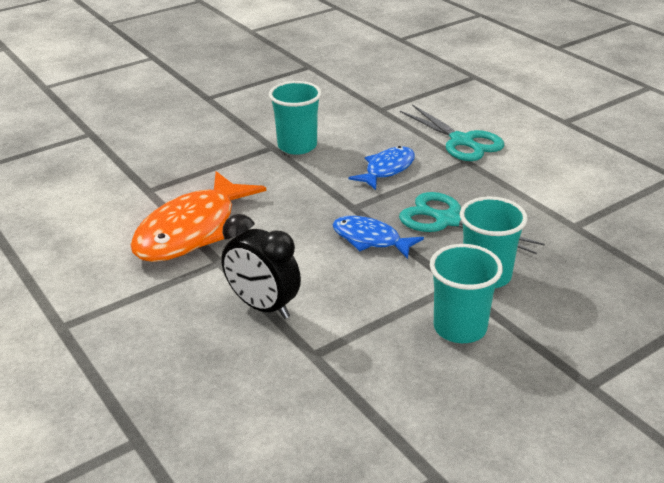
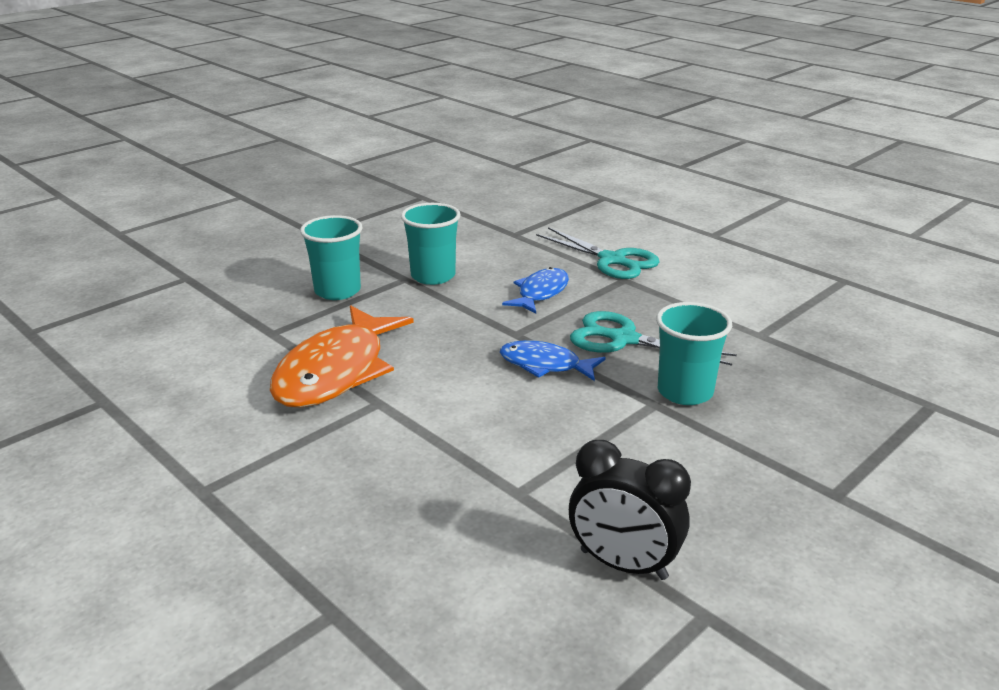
camera: 10 degrees left, 5 degrees down
(263, 306) = (444, 446): black clock -> black clock (623, 564)
(460, 328) = (675, 448): turquoise cup -> turquoise cup (337, 291)

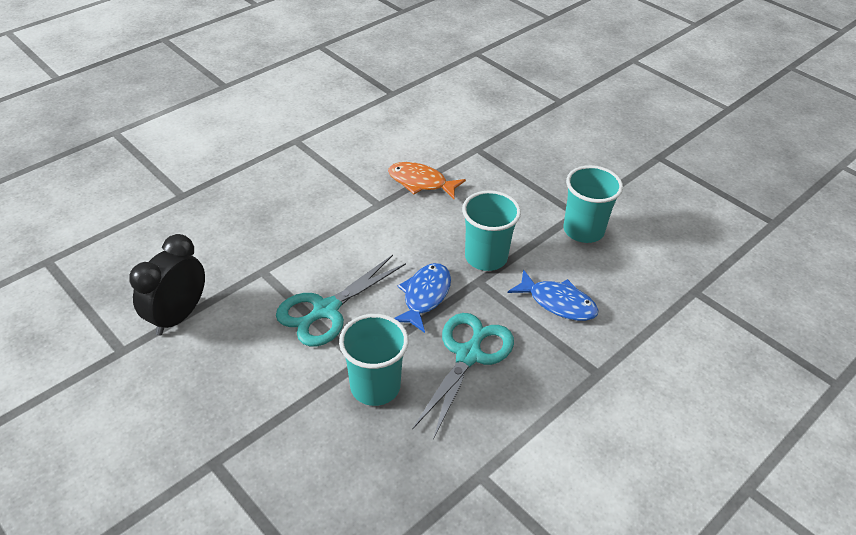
camera: 90 degrees right, 15 degrees up
(336, 371) = (420, 182): orange fish -> orange fish, size x0.55
(337, 291) = (547, 176): turquoise cup -> turquoise cup (486, 257)
(612, 260) = (645, 368): turquoise scissors -> turquoise scissors (326, 310)

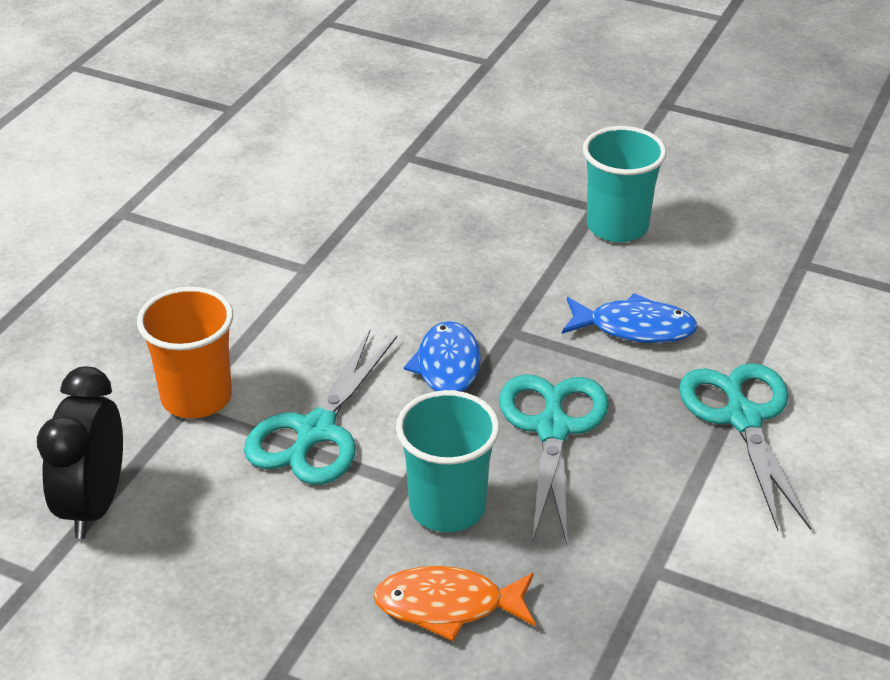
camera: 20 degrees left, 5 degrees down
(271, 267) = (196, 397): none -> orange cup
(420, 182) = (351, 223): orange fish -> orange fish (447, 606)
(486, 257) = (504, 297): turquoise cup -> none
(596, 388) = (742, 418): none -> turquoise scissors

